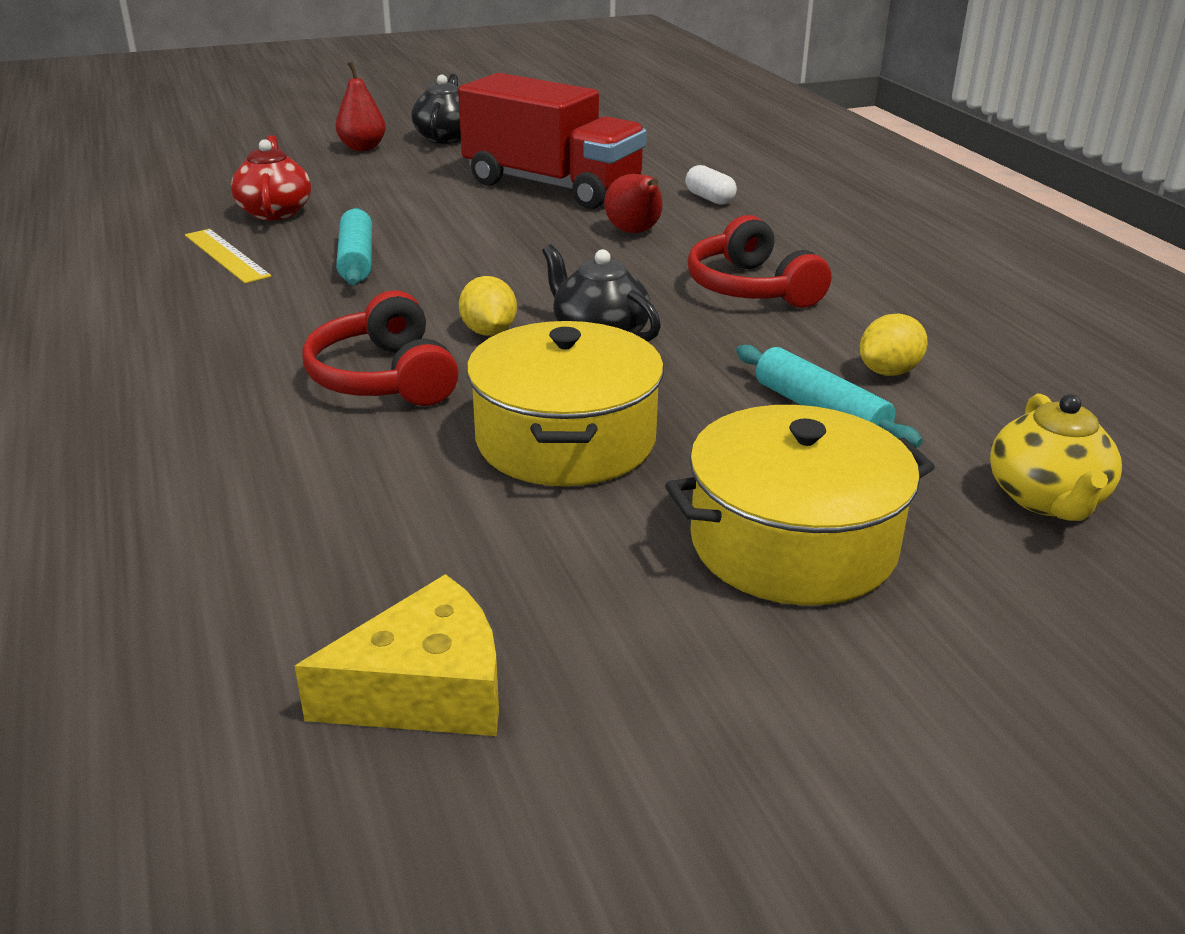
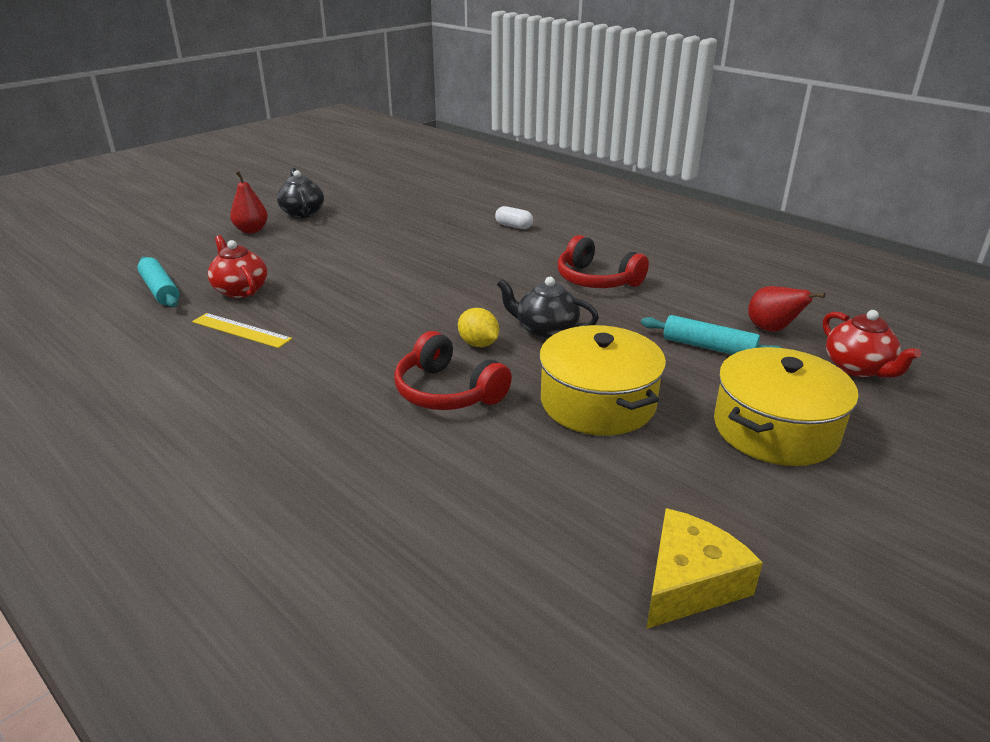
camera: 25 degrees left, 0 degrees up
(356, 259) = (338, 313): turquoise rolling pin -> turquoise rolling pin (160, 290)
(552, 186) = (410, 235): red truck -> none
(635, 232) = (494, 257): red pear -> red pear (772, 329)
(889, 372) = (717, 315): yellow lemon -> none
(1046, 499) = (858, 368): yellow teapot -> red teapot

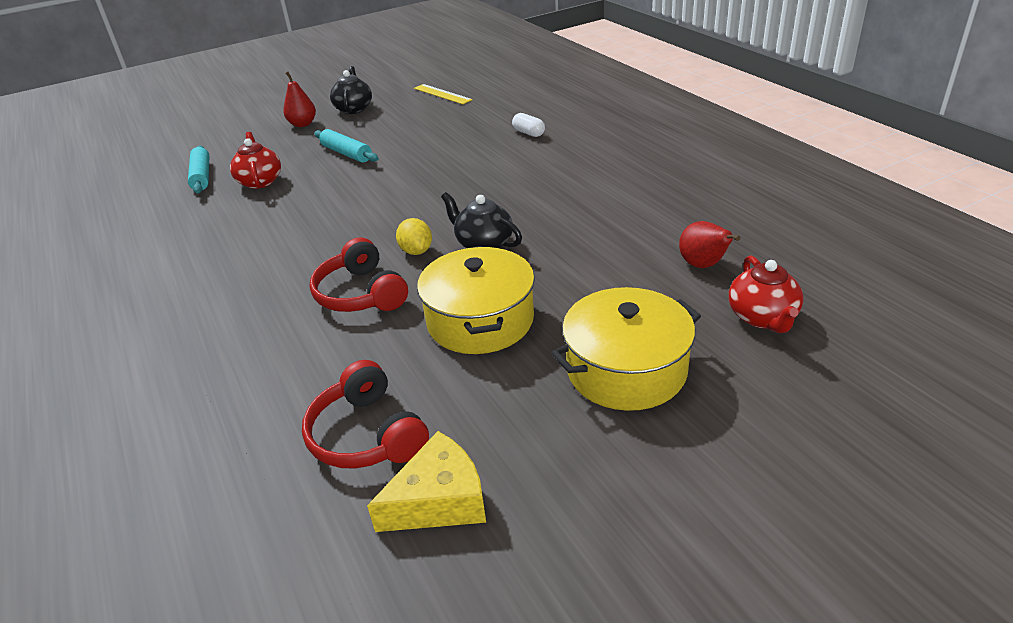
camera: 20 degrees right, 5 degrees up
(241, 330) = (238, 219): yellow ruler -> yellow ruler (442, 94)
(596, 280) = (567, 196): red headphones -> red headphones (367, 435)
(708, 347) = (624, 277): turquoise rolling pin -> turquoise rolling pin (346, 153)

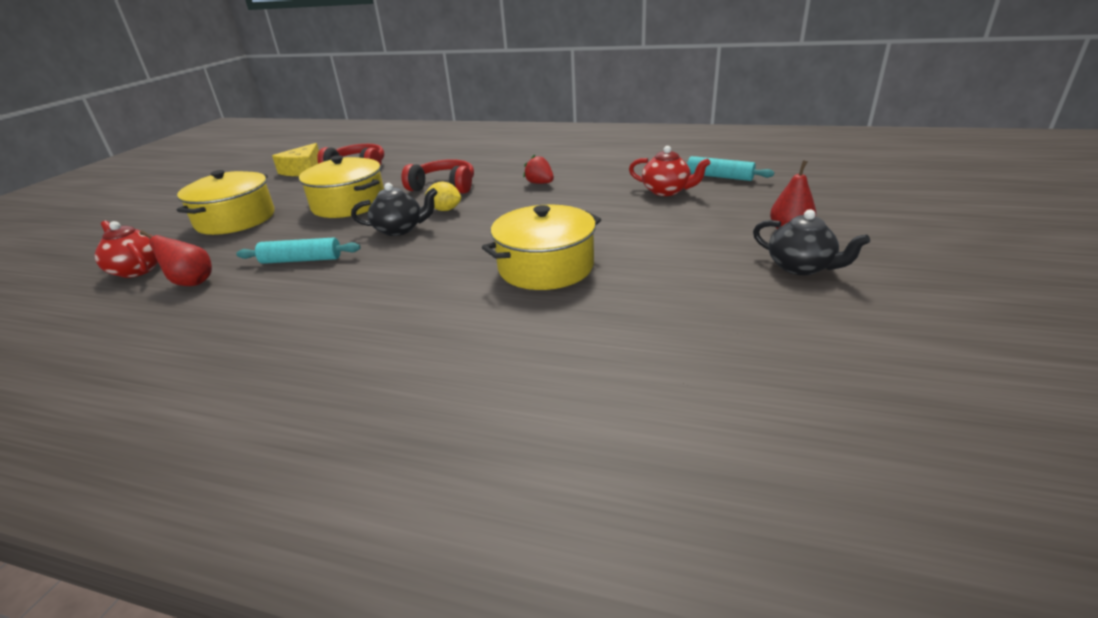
camera: 135 degrees right, 5 degrees down
(293, 243) = (540, 183): none -> red strawberry
(346, 153) = (660, 230): turquoise rolling pin -> turquoise rolling pin (301, 260)
(442, 94) = (765, 341): yellow ruler -> none
(450, 159) = (546, 267): none -> yellow pot
(528, 133) = (512, 334): white capsule -> none

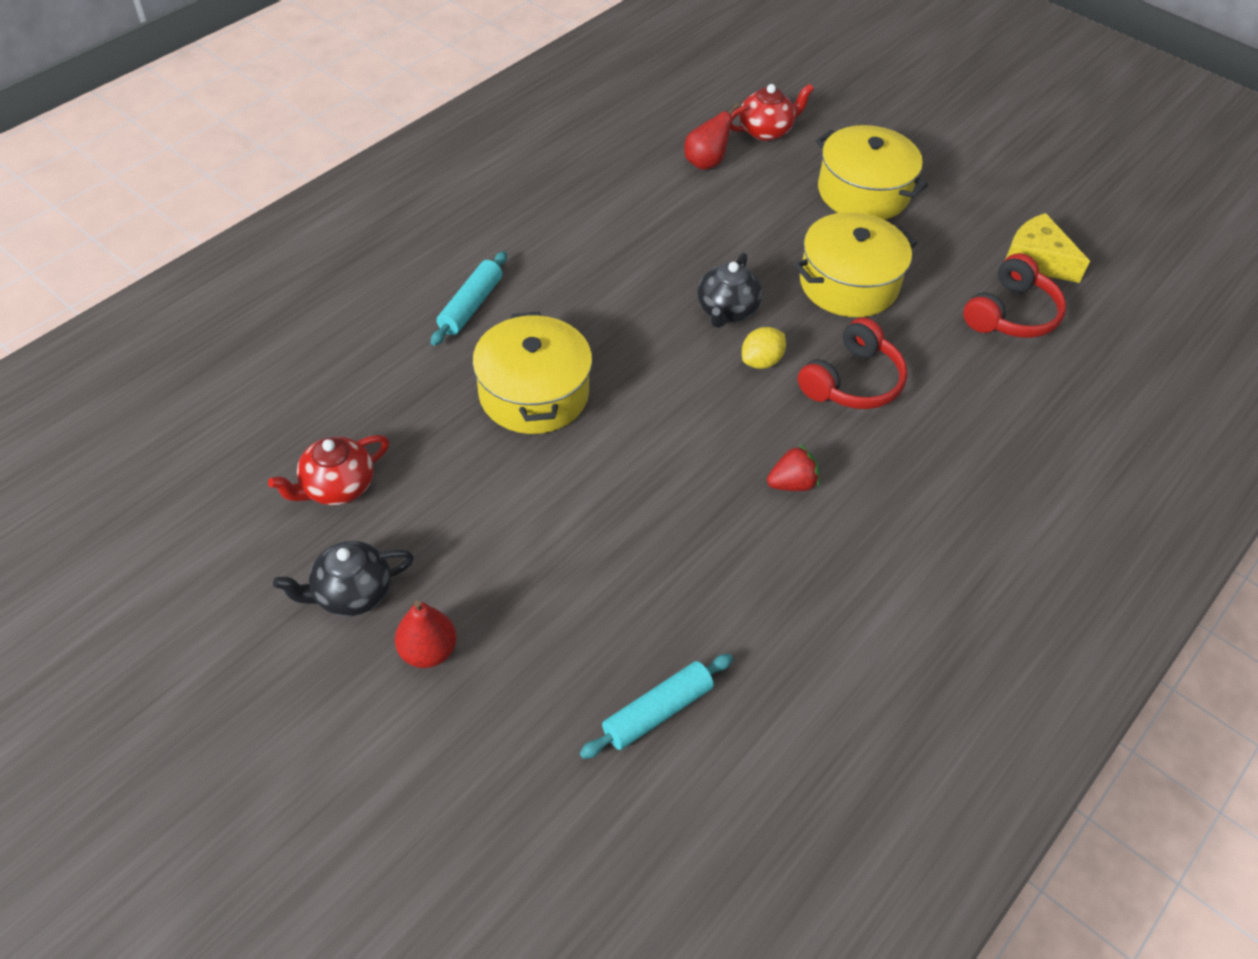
camera: 110 degrees right, 20 degrees up
(301, 260) = (701, 230): turquoise rolling pin -> turquoise rolling pin (471, 306)
(666, 191) = (651, 608): red teapot -> red teapot (337, 487)

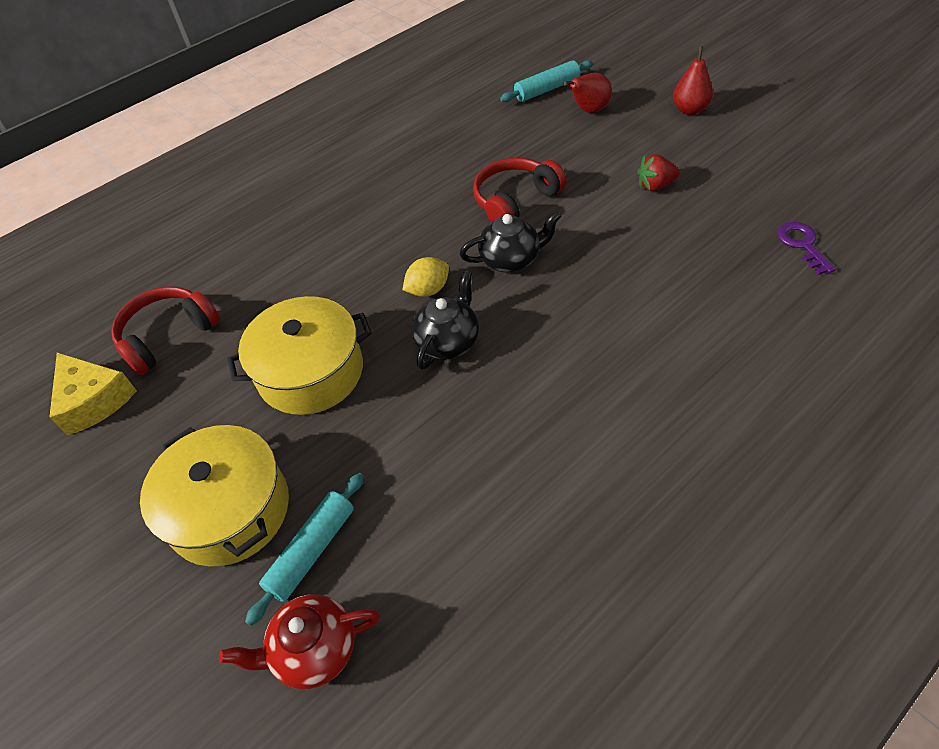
camera: 165 degrees left, 0 degrees up
(337, 487) = (789, 192): red teapot -> none
(352, 413) = (802, 245): none -> purple key
(352, 593) = (751, 134): black teapot -> black teapot (511, 260)
(471, 306) = (719, 349): turquoise rolling pin -> turquoise rolling pin (312, 551)
(534, 393) = (640, 261): yellow pot -> none
(706, 162) = (423, 576): red pear -> red pear (589, 110)
(792, 483) = (432, 197): red strawberry -> red strawberry (655, 186)
(852, 381) = (352, 272): red headphones -> red headphones (515, 201)

